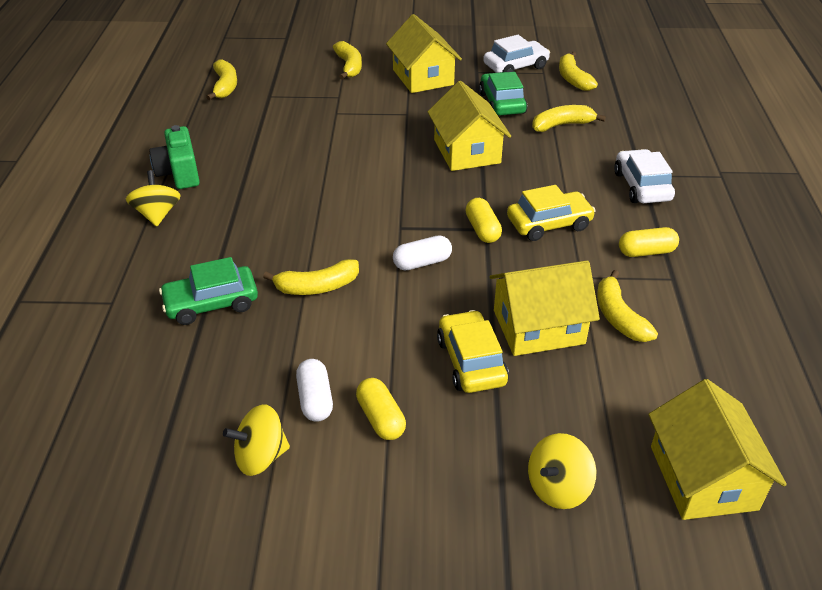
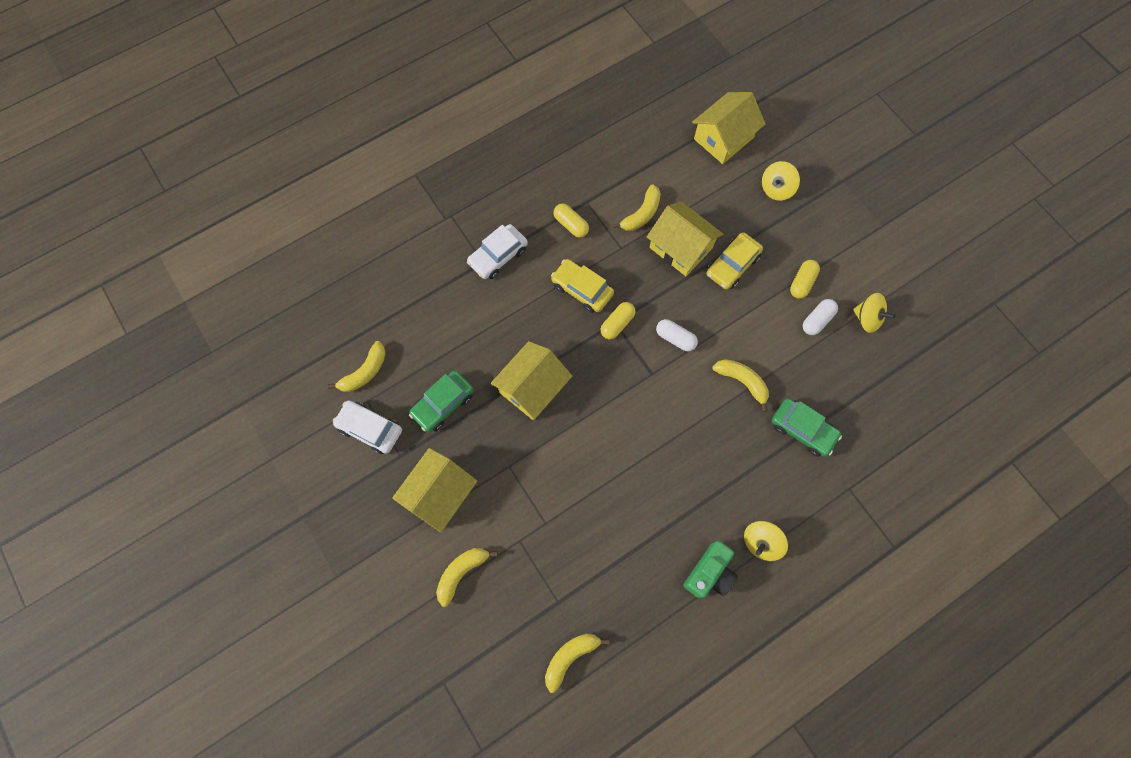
camera: 125 degrees left, 30 degrees up
(558, 488) = (776, 189): yellow spinning top -> yellow spinning top turned 120 degrees clockwise
(562, 125) = (448, 343): yellow banana -> none

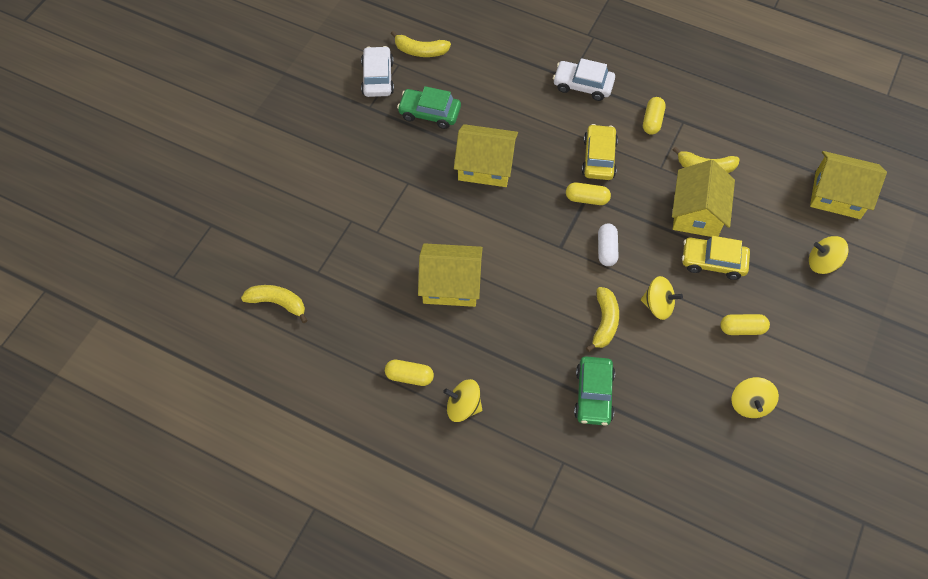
camera: 60 degrees right, 10 degrees down
(439, 494) = (355, 148): yellow house -> yellow house (451, 284)
(461, 572) = (302, 194): yellow banana -> none
(709, 573) = (409, 376): green camera -> yellow capsule
(749, 331) = (658, 305): none -> yellow spinning top
(817, 320) = (713, 359): white capsule -> none

